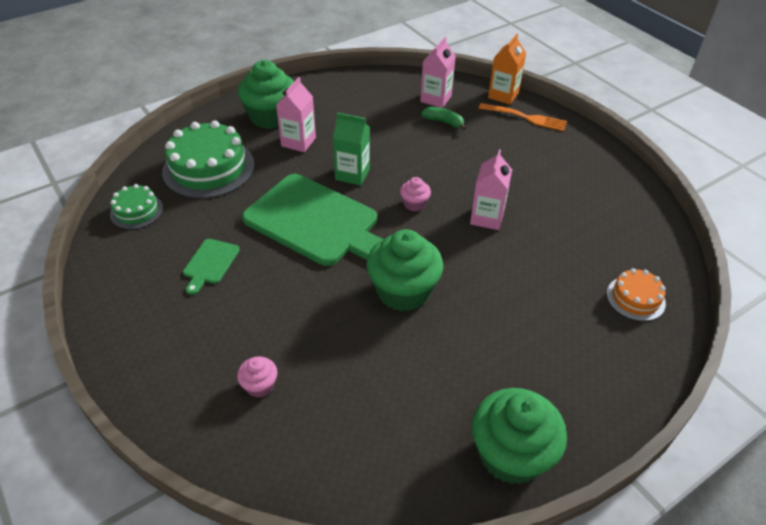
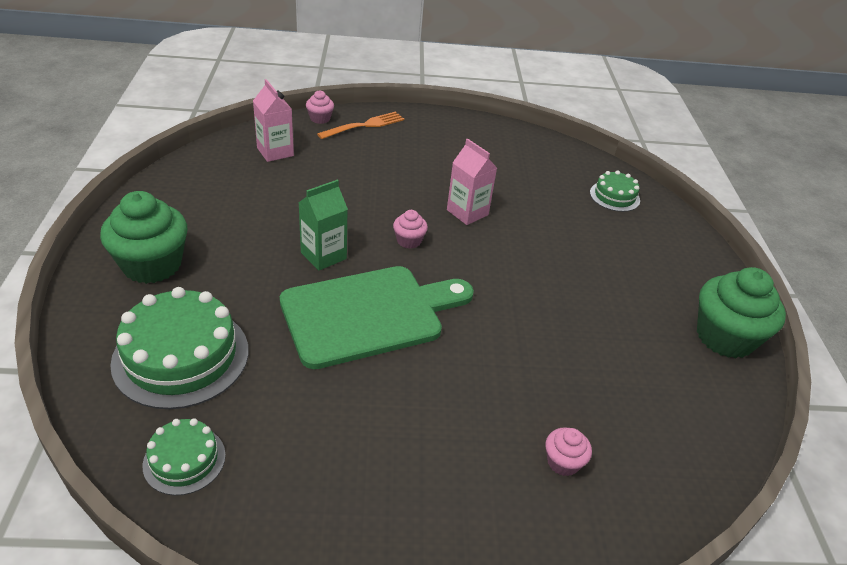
camera: 60 degrees left, 5 degrees down
(210, 263) = (353, 427): green cutting board -> none
(298, 142) = (225, 266): pink carton -> none
(403, 291) = (514, 305): green cupcake -> none
(444, 122) = (315, 166): green banana -> none
(503, 95) = (320, 118): orange carton -> pink cupcake
(635, 298) = (614, 196): orange cake -> green cake

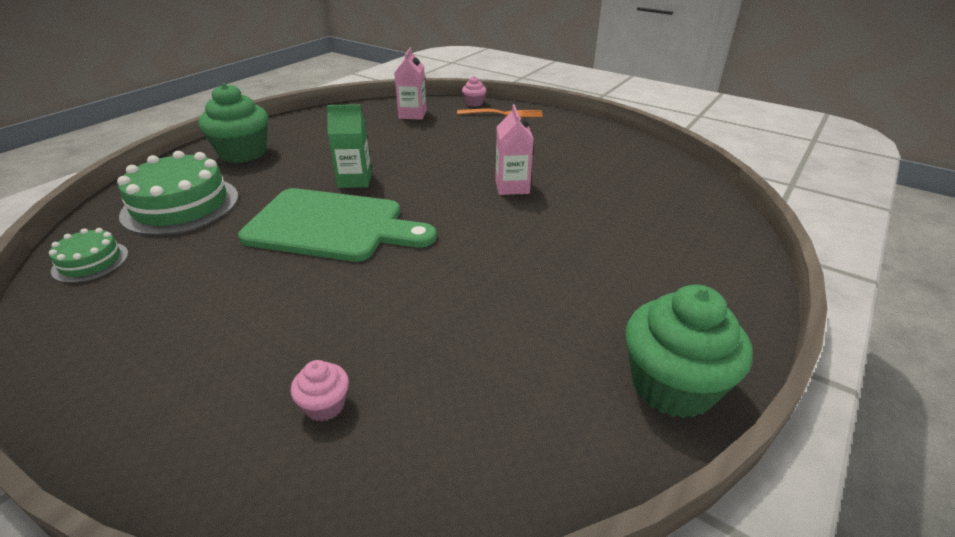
camera: 40 degrees right, 5 degrees down
(409, 241) = (433, 191): pink cupcake -> none
(614, 196) = (690, 216): green cake -> none

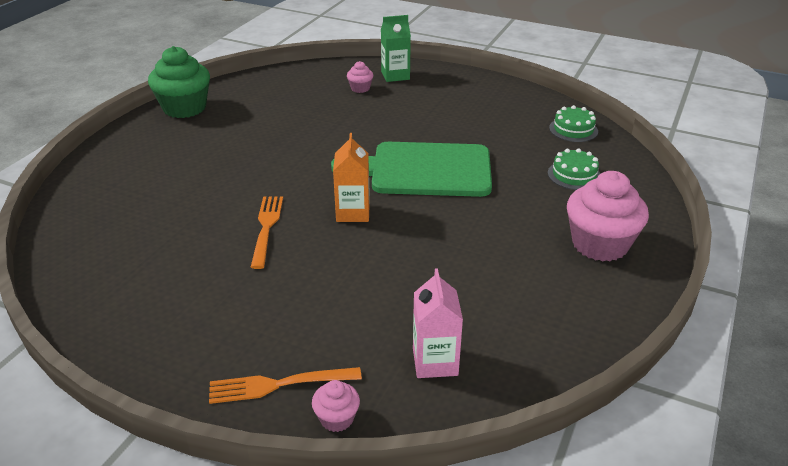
camera: 170 degrees right, 0 degrees up
(181, 205) = (574, 175): green cake -> green cake, size x0.53
(243, 153) = (600, 244): green cupcake -> pink cupcake
(355, 180) = (437, 218): green carton -> green carton (395, 75)
(429, 192) = (353, 212): none -> orange carton
(512, 187) = (266, 227): pink carton -> orange fork

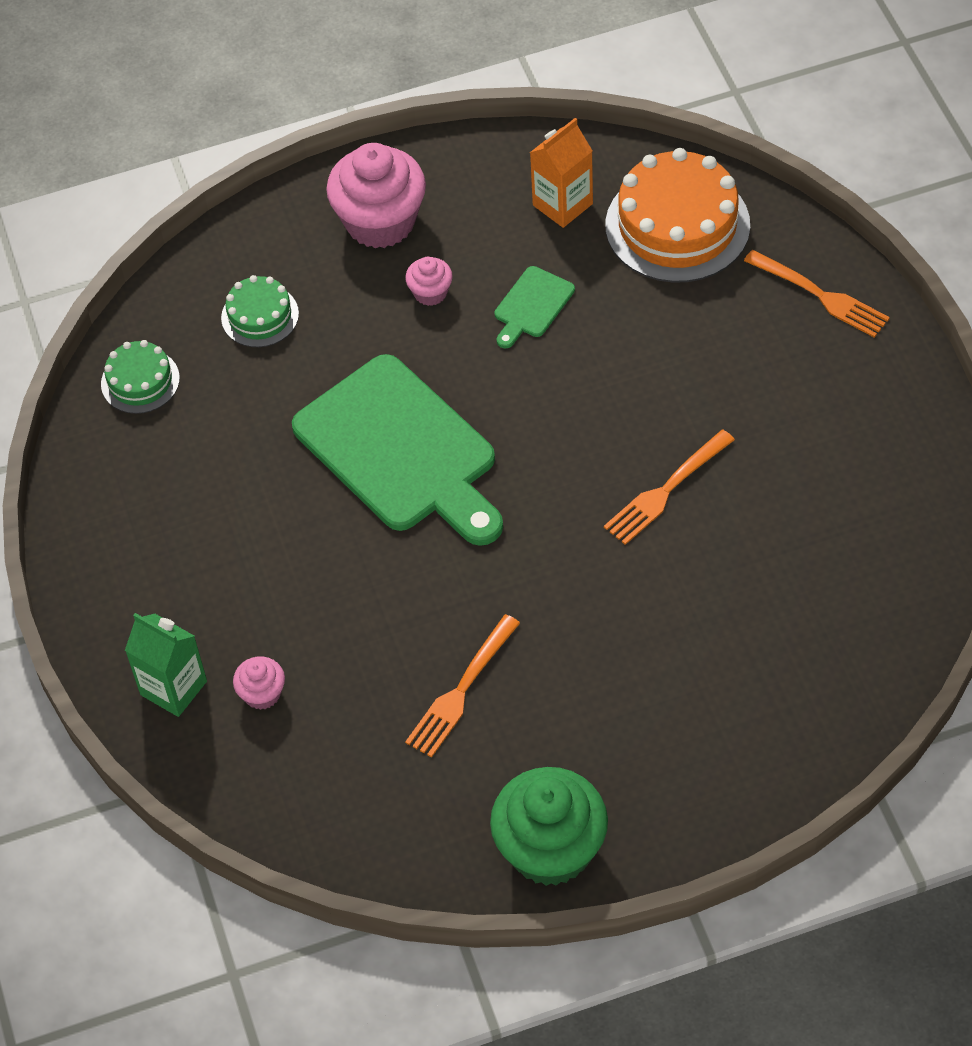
camera: 130 degrees left, 20 degrees up
(280, 123) = (461, 691): none -> orange fork
(337, 418) = (802, 236): pink cupcake -> pink cupcake (430, 293)
(353, 212) = (555, 443): orange carton -> orange carton (562, 204)
(435, 362) = (677, 225): pink carton -> orange cake
(455, 259) = (532, 305): none -> green cutting board

